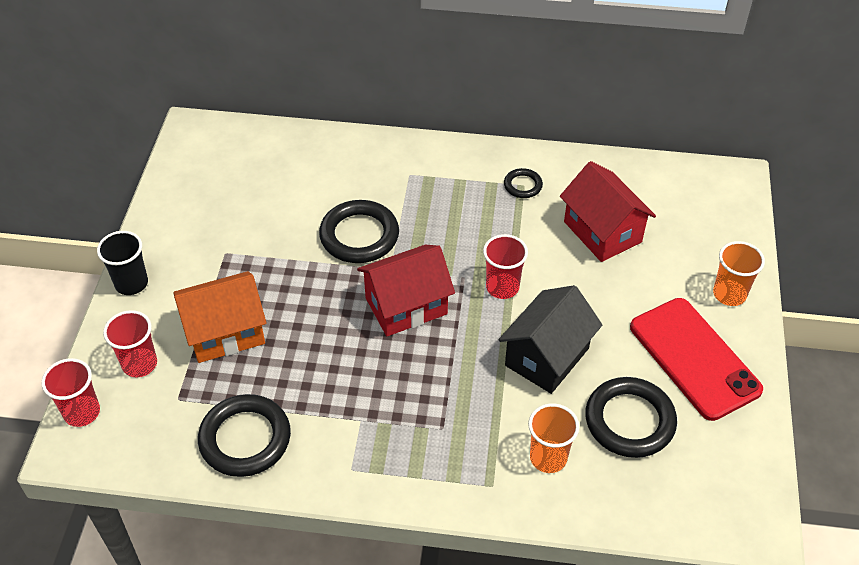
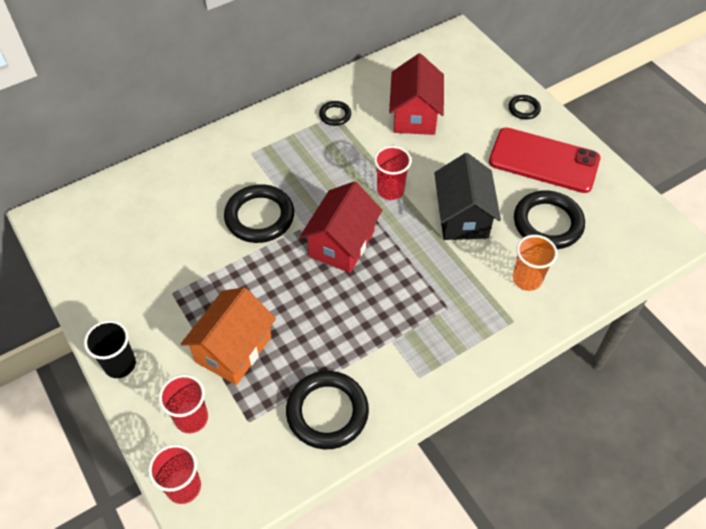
camera: 40 degrees left, 5 degrees up
(602, 232) = (415, 115): red house -> red house turned 75 degrees clockwise
(729, 294) = (524, 109): orange cup -> black ring

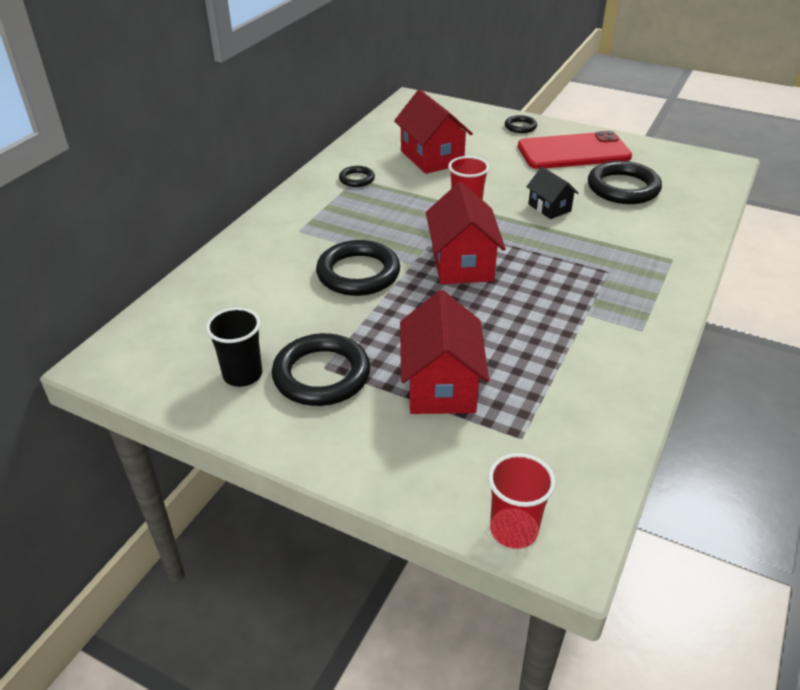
camera: 30 degrees left, 15 degrees down
(120, 364) = (324, 454): black cup -> black cup (242, 375)
(191, 418) = (457, 464): red cup -> none
(233, 349) = (441, 385): orange house -> red house
(327, 412) = (590, 393): black ring -> black ring (321, 375)
(462, 217) = (549, 208): black house -> black house, size x0.57
(527, 279) = (650, 228): orange cup -> none

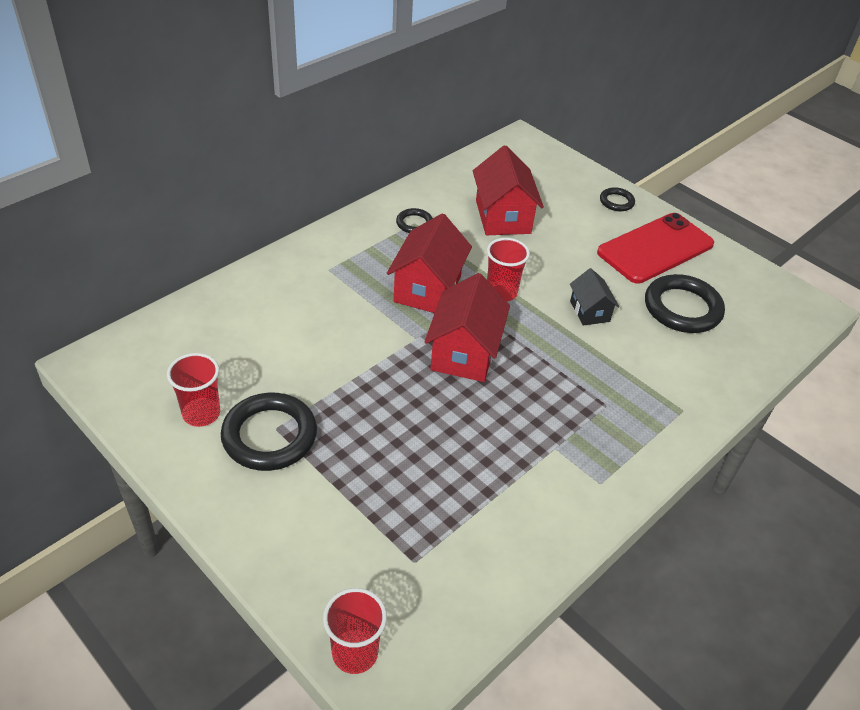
camera: 15 degrees right, 5 degrees up
(242, 375) = (201, 413): black cup -> red cup
(358, 273) = (359, 334): black ring -> none
(441, 385) = (371, 482): red house -> red house (427, 289)
(573, 152) = (655, 248): red phone -> red phone turned 45 degrees counterclockwise

